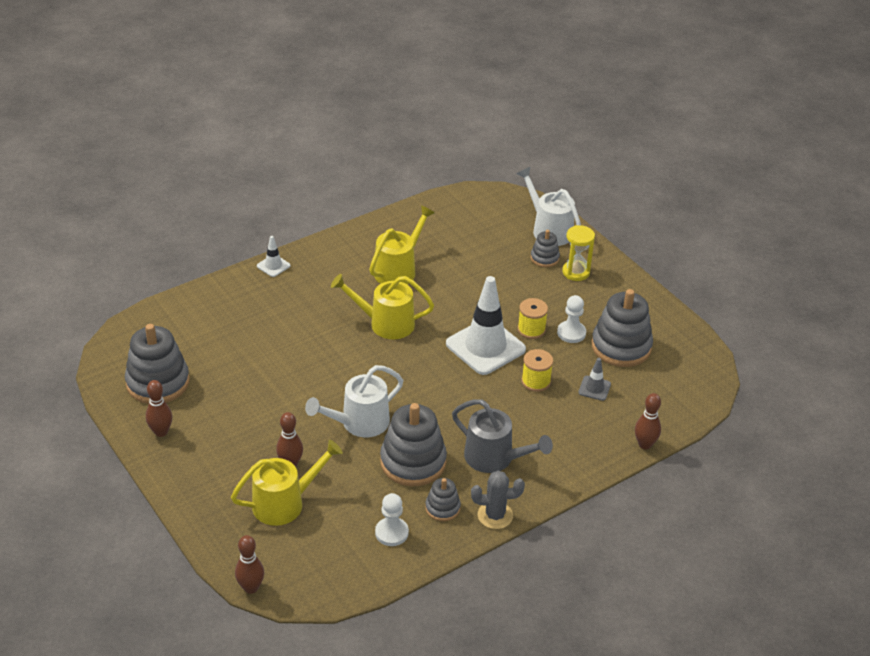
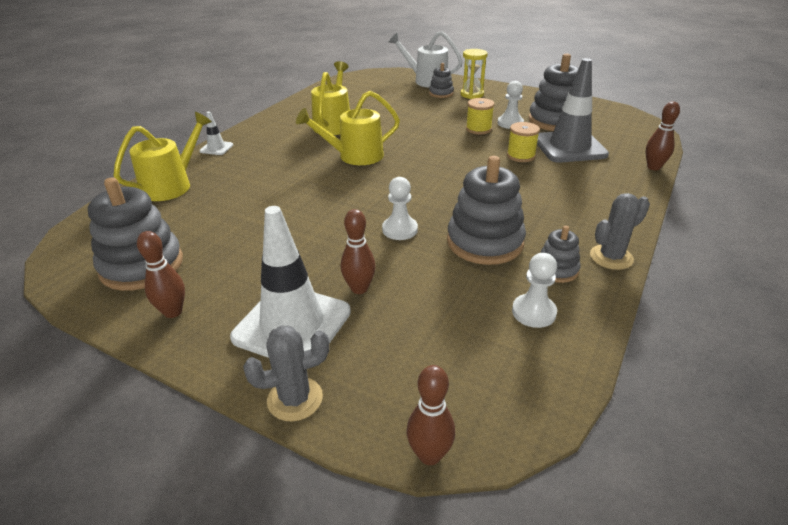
camera: 25 degrees left, 5 degrees down
(200, 524) = (295, 399): none -> grey cactus
(285, 503) = (386, 329): yellow watering can -> yellow watering can (172, 185)
(359, 423) = (400, 230): white watering can -> white pawn
(485, 347) = (455, 147): white traffic cone -> white traffic cone (292, 324)
(495, 458) = (554, 214): grey watering can -> none
(594, 388) = (569, 147): grey traffic cone -> grey traffic cone, size x2.25

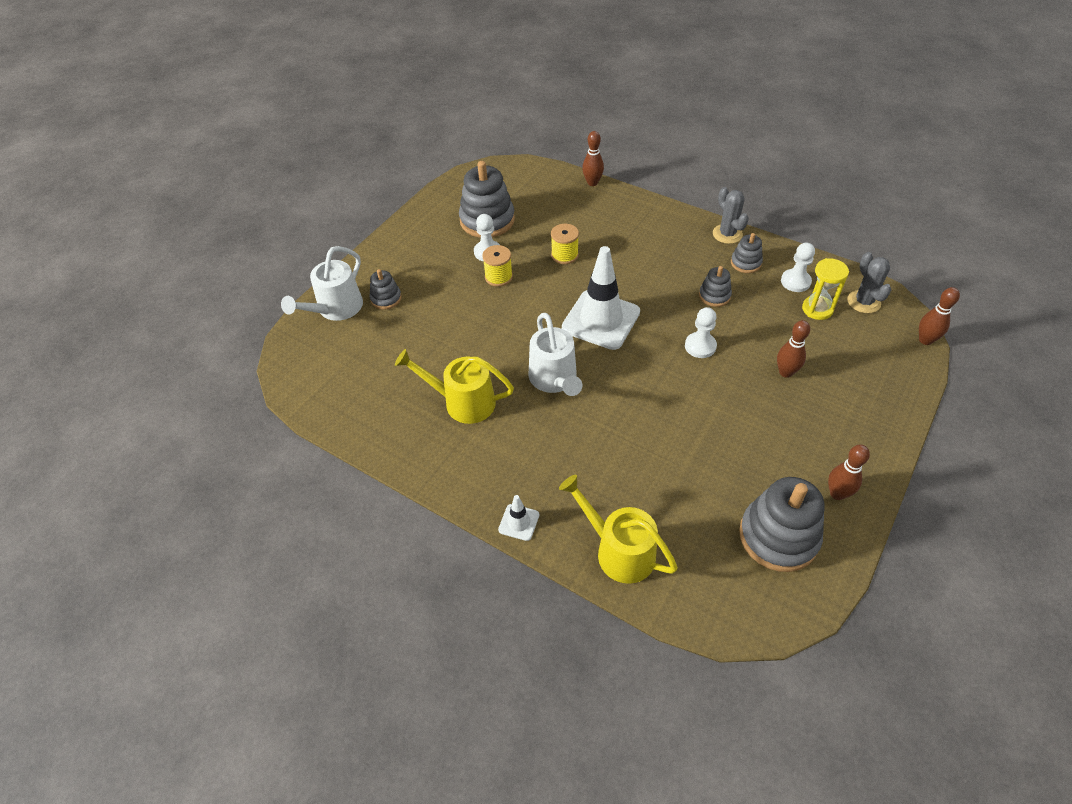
camera: 85 degrees left, 15 degrees up
(292, 324) = (835, 411): white traffic cone -> white traffic cone (601, 320)
(295, 399) = (904, 403): grey cactus -> grey cactus (863, 302)
(354, 156) = (555, 380): yellow watering can -> white watering can
(472, 94) = (397, 272): yellow hourglass -> yellow hourglass (817, 309)
(485, 242) = (714, 296): grey stacking toy -> grey stacking toy, size x0.52
(569, 147) = (549, 221): grey traffic cone -> none

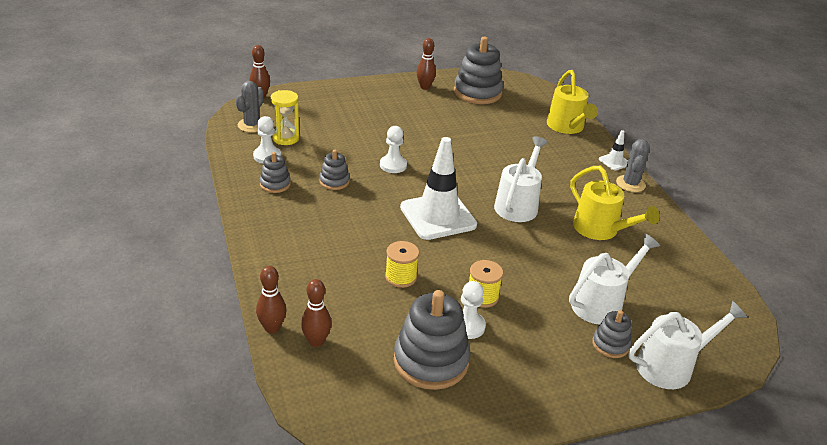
camera: 145 degrees left, 15 degrees down
(412, 327) = (602, 303): none -> white watering can
(727, 234) = (248, 208): grey cactus -> grey cactus (630, 184)
(785, 372) = (364, 128): brown bowling pin -> brown bowling pin (316, 341)

